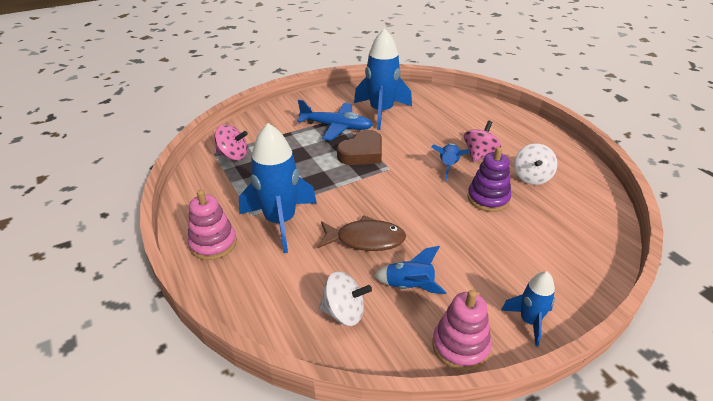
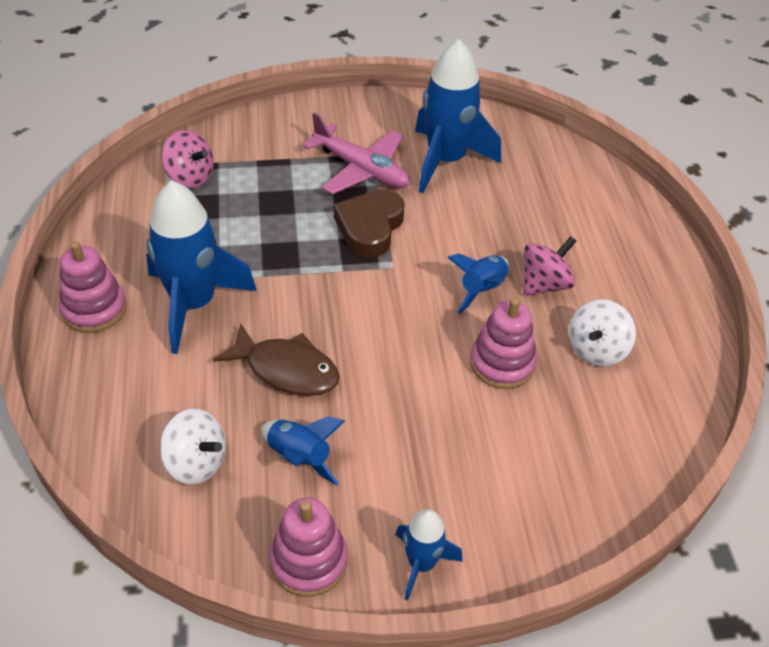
camera: 20 degrees right, 10 degrees up
(336, 127) = (361, 170): blue plane -> pink plane
(362, 153) = (370, 227): brown heart -> brown heart turned 135 degrees clockwise
(488, 198) = (502, 363): purple stacking toy -> pink stacking toy

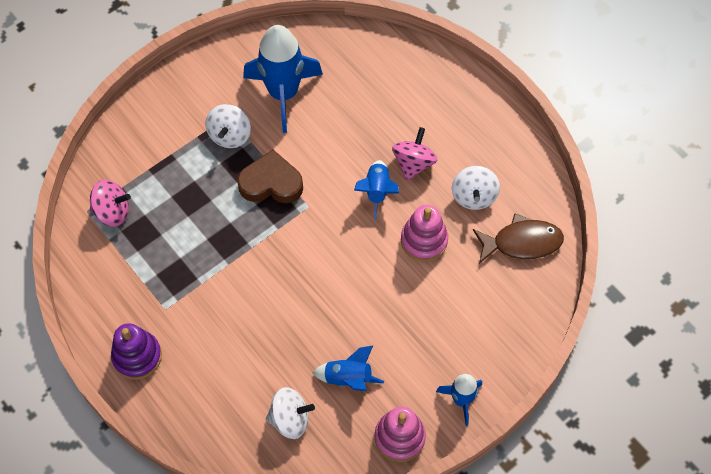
camera: 30 degrees left, 15 degrees up
(94, 309) = (137, 356): pink stacking toy -> purple stacking toy
(193, 304) = (200, 313): blue rocket -> none
(286, 369) = (296, 324): brown fish -> brown fish (522, 242)
(361, 170) = (230, 135): pink plane -> white spinning top
(370, 227) = (271, 183): brown heart -> brown heart turned 105 degrees clockwise

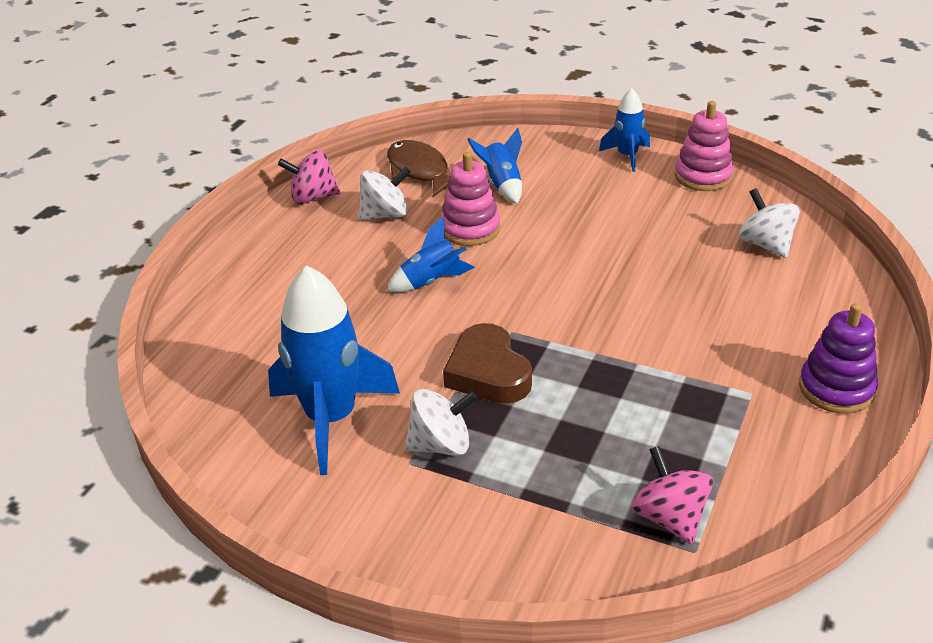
camera: 115 degrees left, 25 degrees down
(348, 378) = (679, 224): blue rocket -> blue rocket (502, 185)
(413, 163) = (371, 268): pink spinning top -> pink spinning top (313, 197)

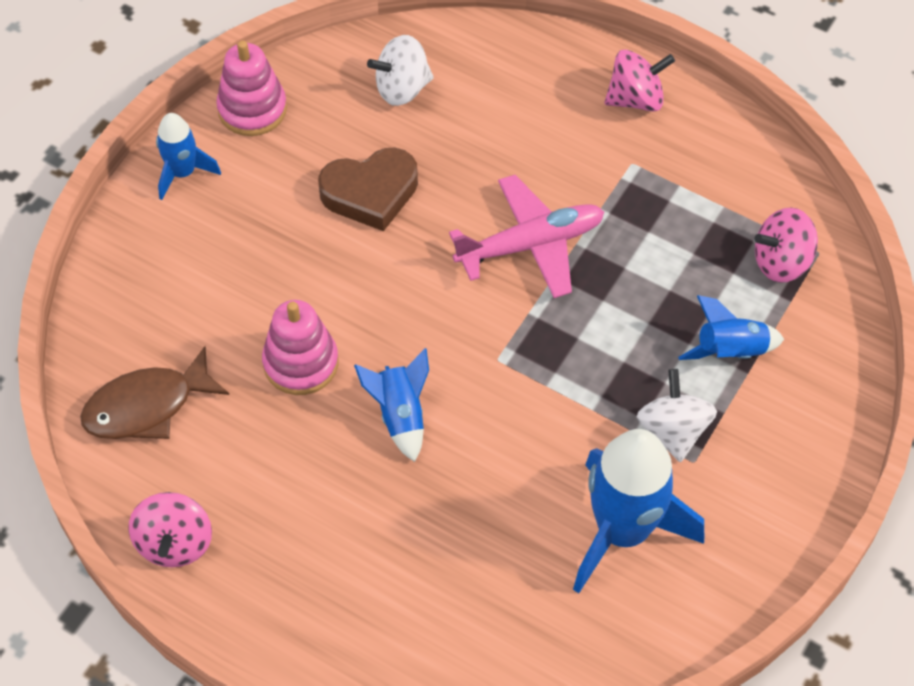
camera: 85 degrees left, 20 degrees up
(385, 214) = (242, 455): white spinning top -> none
(488, 372) = (571, 376): brown heart -> brown heart (370, 193)
(502, 185) = (210, 316): blue rocket -> blue rocket (730, 351)
(625, 335) = (531, 245): none -> pink plane
(836, 388) = (635, 99): purple stacking toy -> pink spinning top

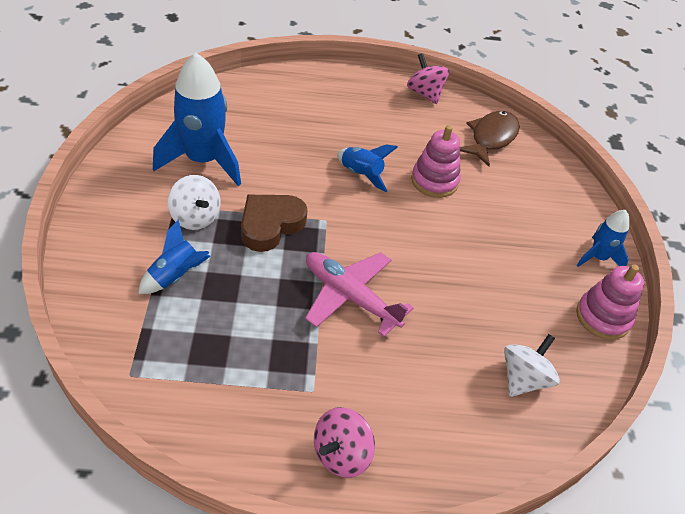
camera: 145 degrees right, 10 degrees down
(370, 193) = (478, 290): brown heart -> brown heart (270, 225)
(531, 245) = (350, 296): pink plane -> pink plane turned 90 degrees clockwise
(781, 262) = (158, 355): pink spinning top -> none

